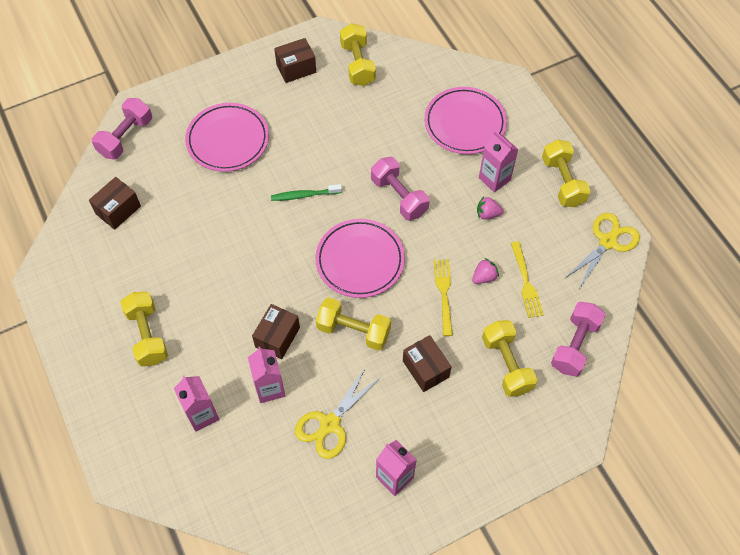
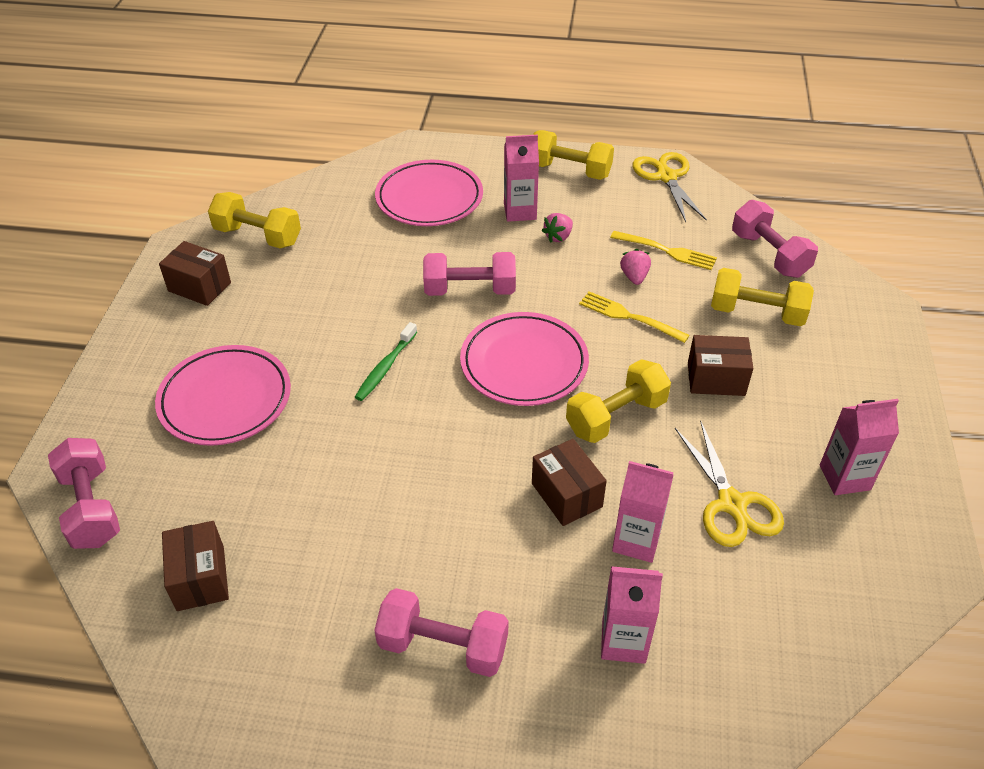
camera: 55 degrees left, 15 degrees down
(147, 335) = (443, 646): yellow dumbbell -> pink dumbbell
(296, 68) = (199, 287): brown box -> brown box turned 75 degrees counterclockwise

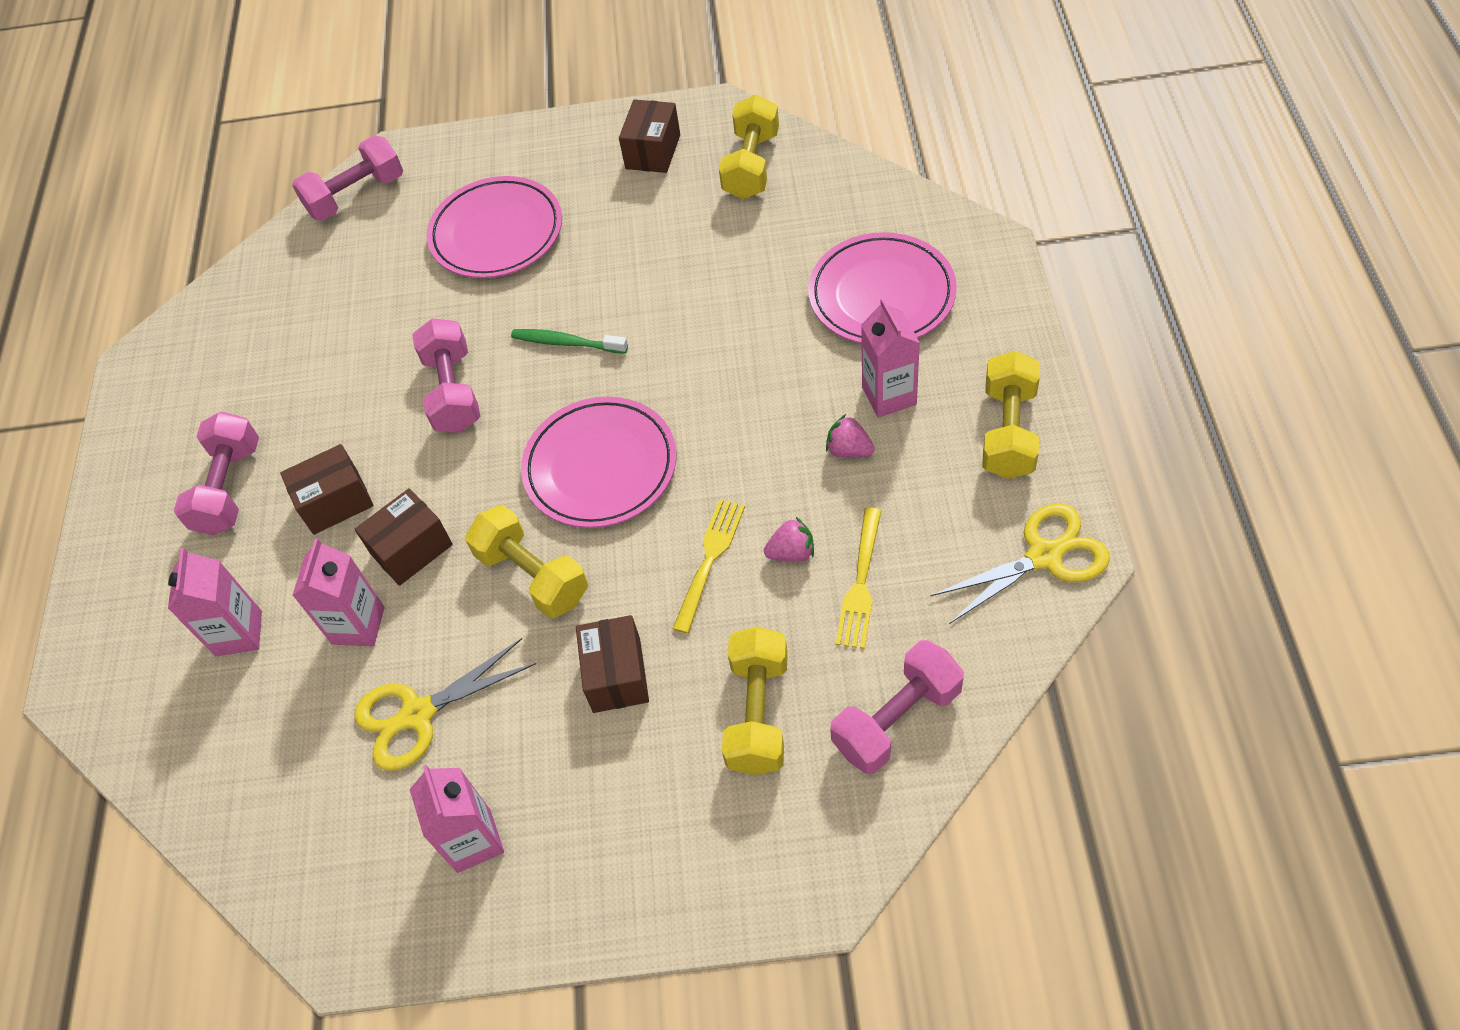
camera: 85 degrees right, 10 degrees up
(200, 578) = (289, 295): brown box -> brown box (335, 502)
(470, 290) = (714, 383): pink dumbbell -> pink dumbbell (453, 391)

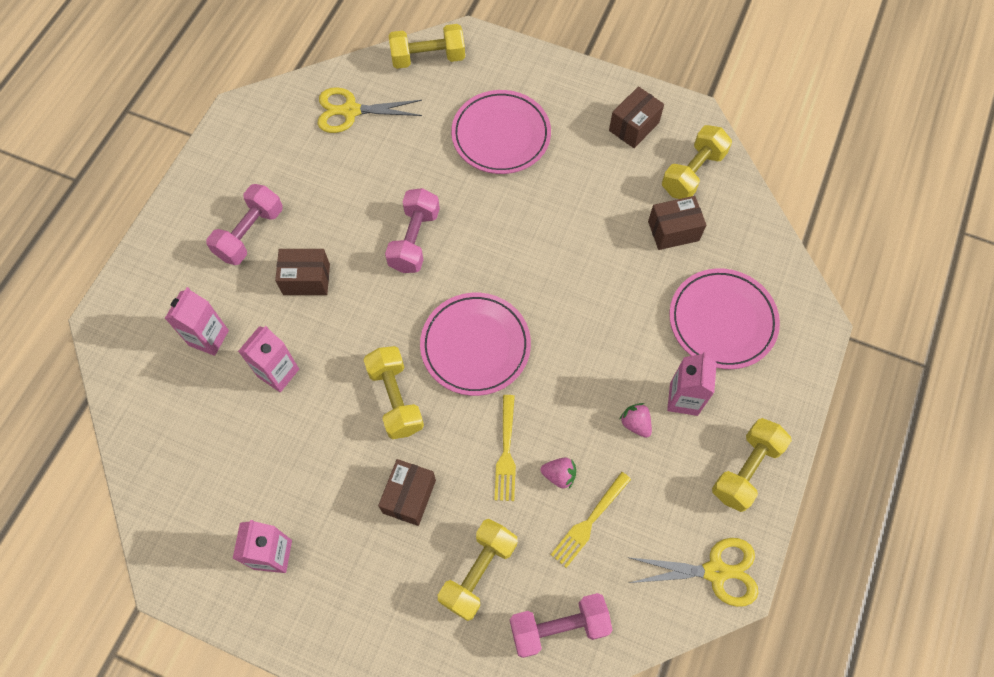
camera: 20 degrees right, 10 degrees up
(356, 195) = (428, 58): pink dumbbell -> yellow dumbbell
(411, 549) = (334, 338): brown box -> brown box (673, 231)
(418, 714) = (283, 453): yellow scissors -> yellow scissors (351, 111)
(567, 343) = (502, 243): green toothbrush -> none
(709, 561) = (506, 451): yellow fork -> yellow fork turned 135 degrees clockwise

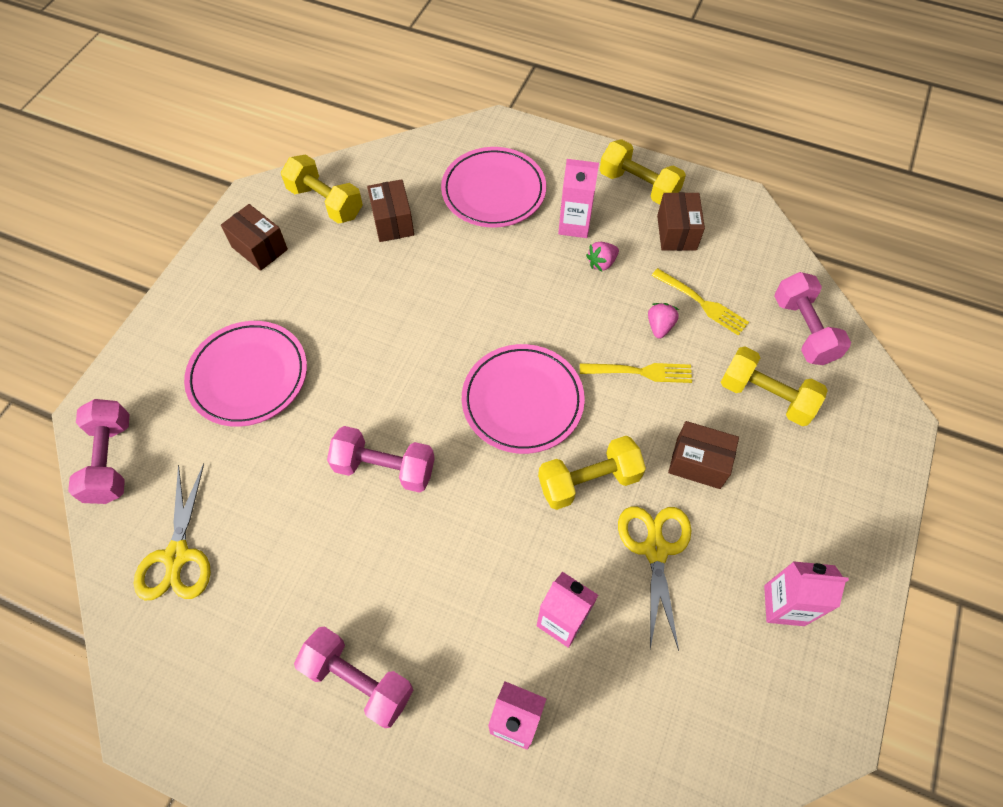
camera: 90 degrees left, 5 degrees down
(306, 279) = (432, 596): brown box -> brown box (676, 233)
(428, 58) = (111, 460): yellow dumbbell -> pink dumbbell
(715, 571) = (732, 213): yellow scissors -> yellow scissors (655, 550)

